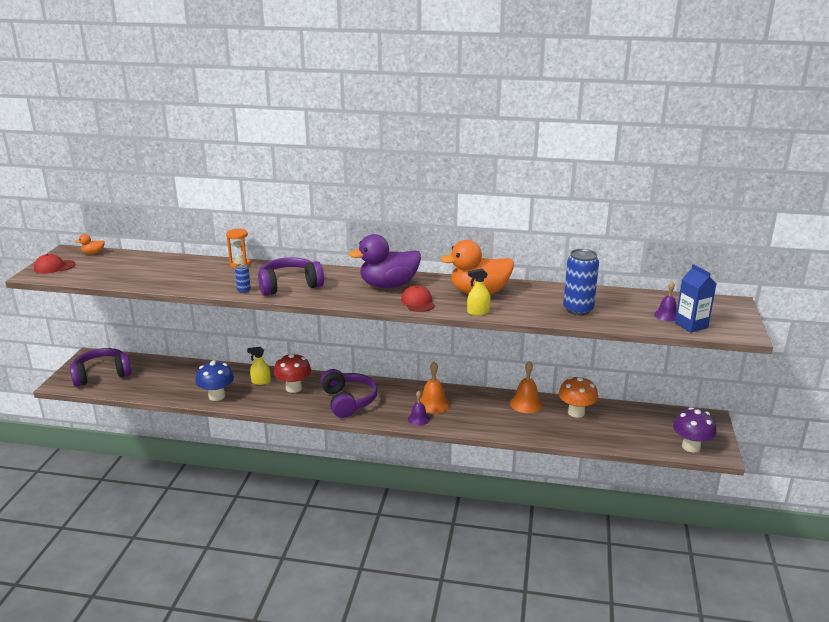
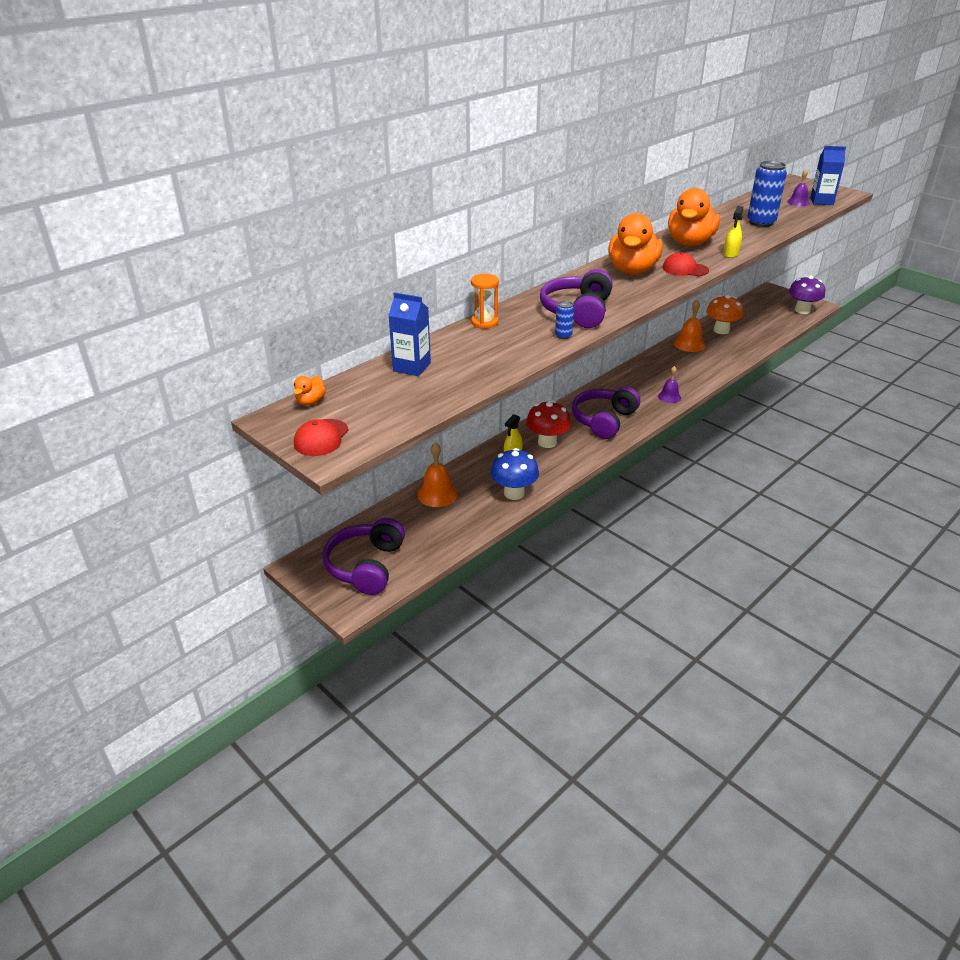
camera: 55 degrees left, 10 degrees up
(156, 263) = (412, 367): none -> blue carton
(348, 401) = (603, 420): purple headphones -> purple headphones turned 75 degrees counterclockwise
(388, 285) = (632, 270): purple duck -> orange duck
(433, 404) = (651, 382): orange bell -> orange bell (437, 494)

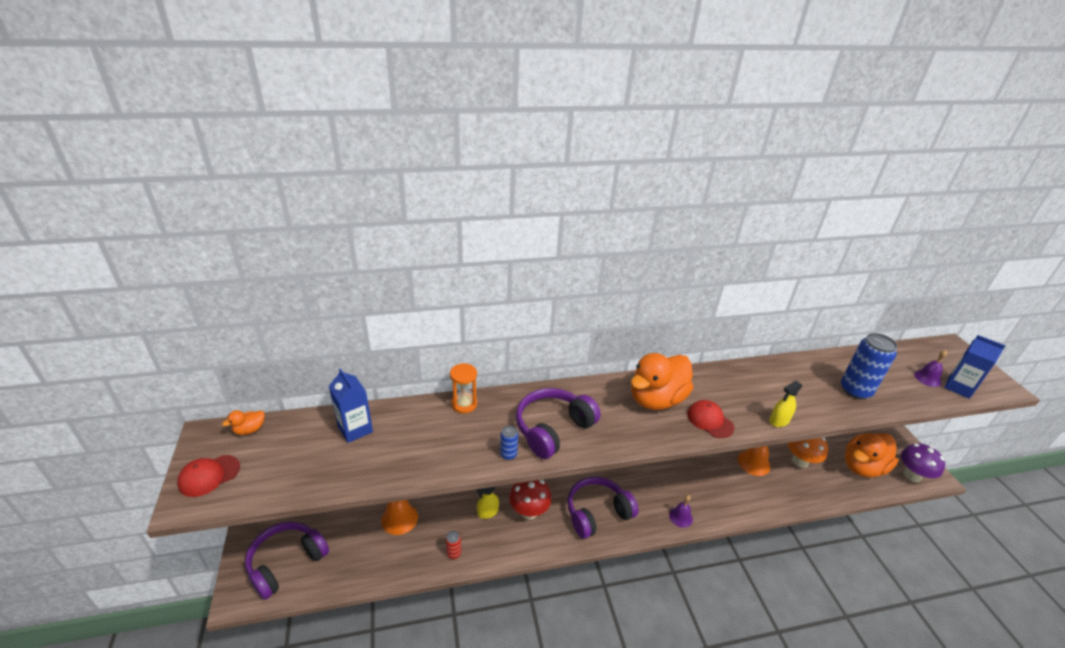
camera: 30 degrees right, 0 degrees up
(514, 493) = (453, 553): blue mushroom -> red can
(690, 243) = (750, 387): orange duck -> orange duck (862, 467)

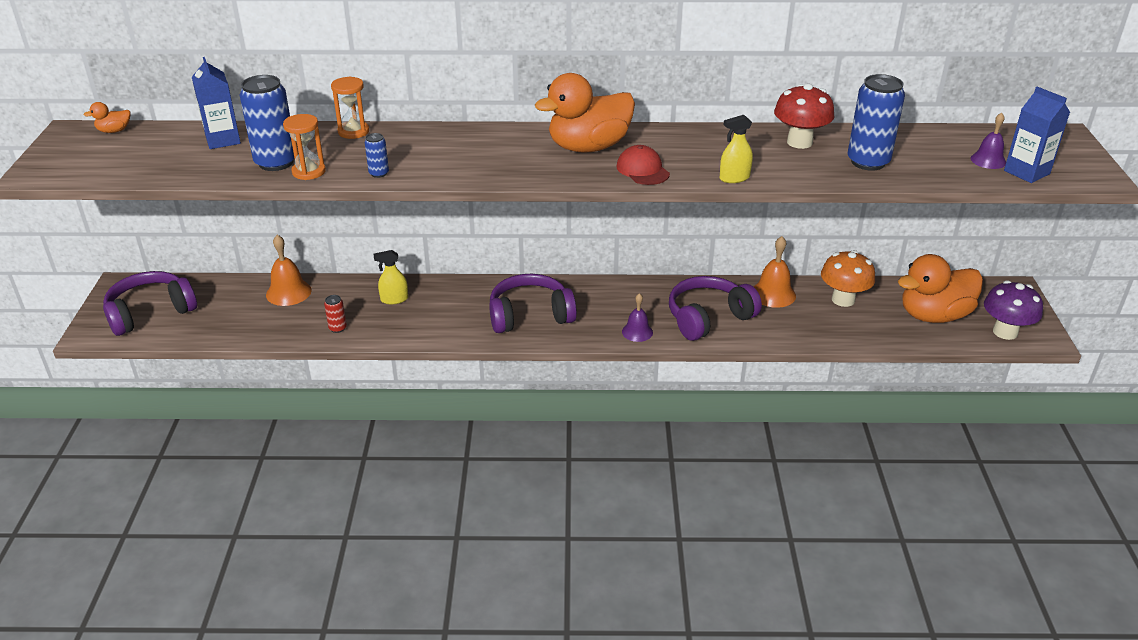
camera: 15 degrees right, 0 degrees up
(209, 475) = (61, 159): red cap -> none
(414, 452) = (276, 162): none -> blue can
(448, 461) = (309, 172): none -> orange hourglass
(529, 511) = (445, 304): red mushroom -> red mushroom (799, 142)
(553, 429) = (443, 159): purple headphones -> purple headphones (708, 318)

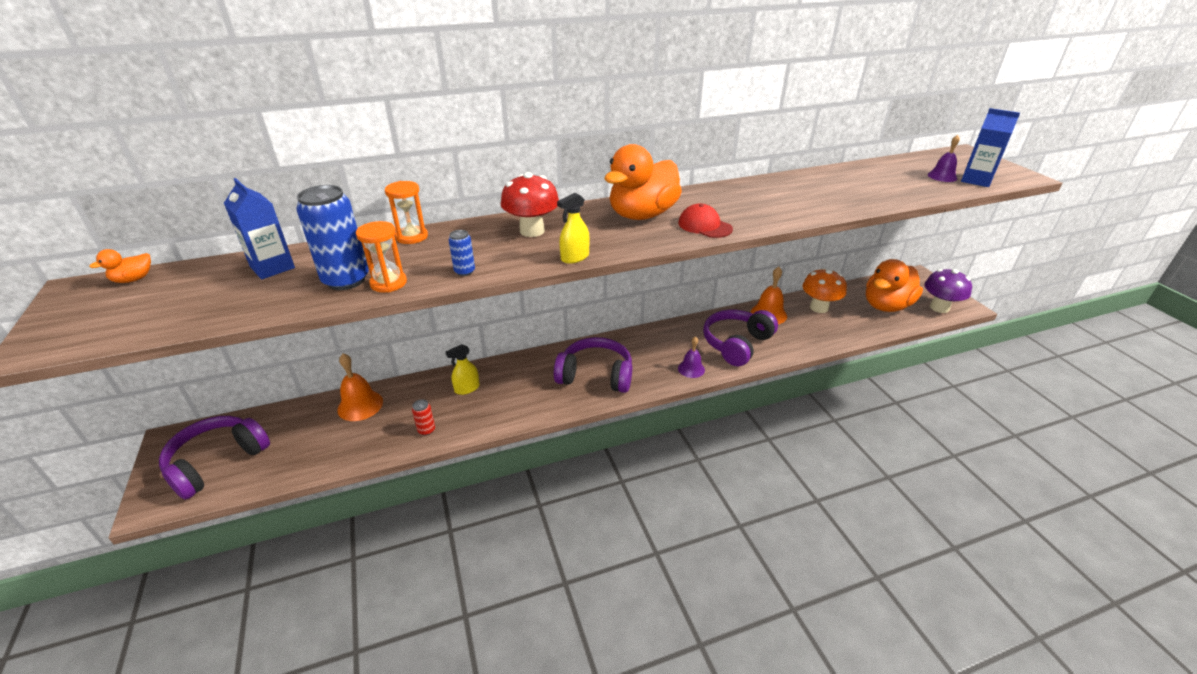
camera: 20 degrees left, 0 degrees up
(530, 315) = (595, 375): purple headphones -> purple headphones turned 45 degrees clockwise
(734, 178) = (783, 219): yellow spray bottle -> yellow spray bottle (575, 257)
(799, 142) = (802, 184): red mushroom -> red mushroom (532, 231)
(868, 162) = (865, 191): blue can -> none

